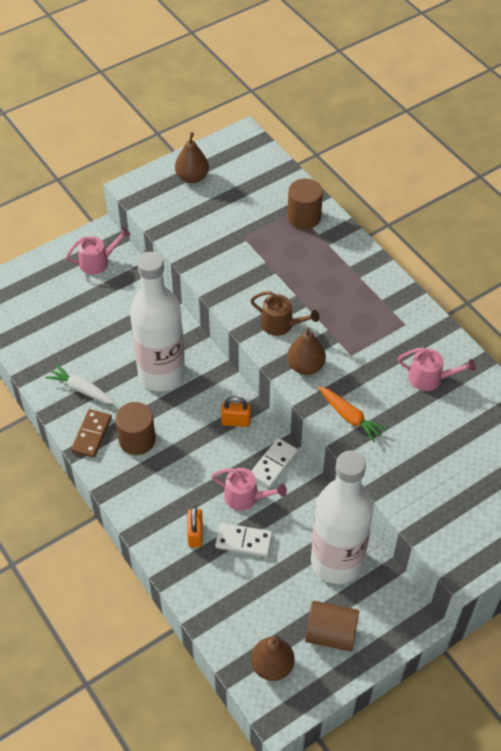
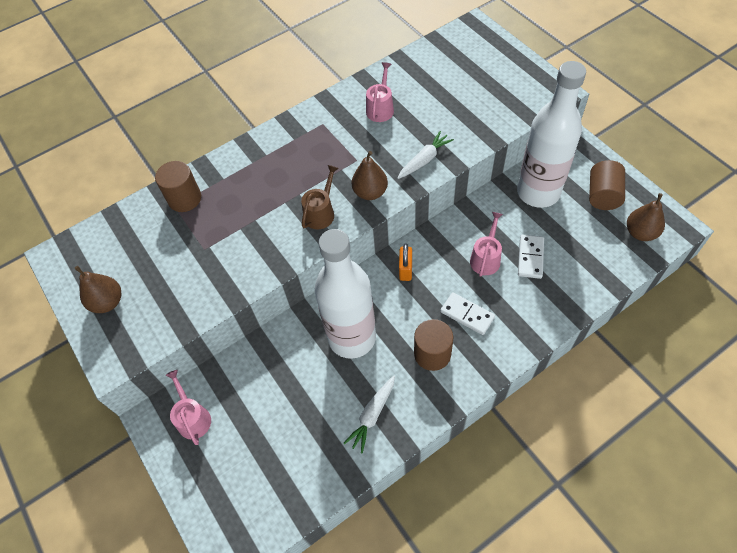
camera: 85 degrees left, 5 degrees up
(91, 434) = (429, 398): brown domino -> none
(195, 534) = (530, 295): orange padlock -> none
(274, 464) = (449, 238): white domino -> white domino (467, 314)
(350, 417) = (424, 160): orange carrot -> white carrot

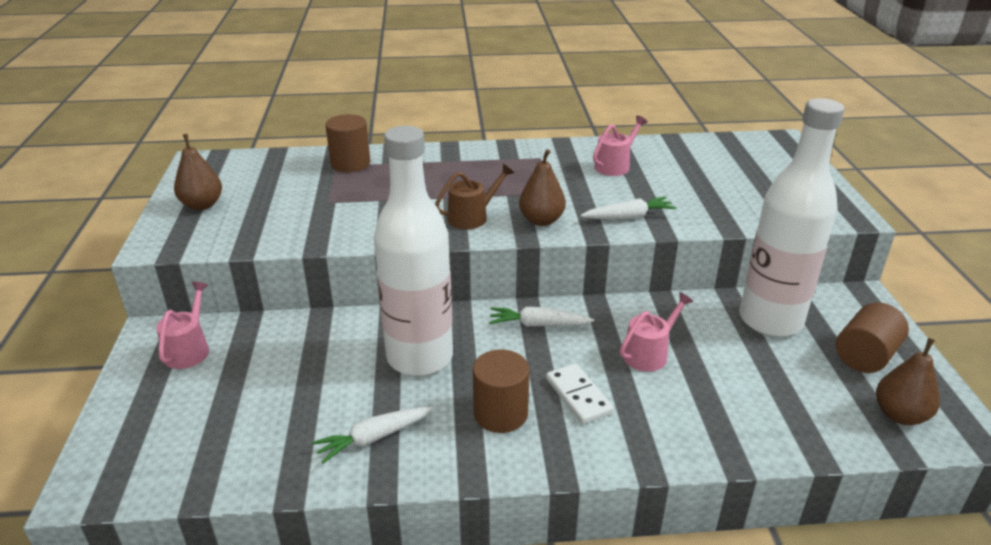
camera: 25 degrees right, 25 degrees down
(405, 270) = (538, 325): orange padlock -> white carrot
(530, 257) = (710, 376): white domino -> none

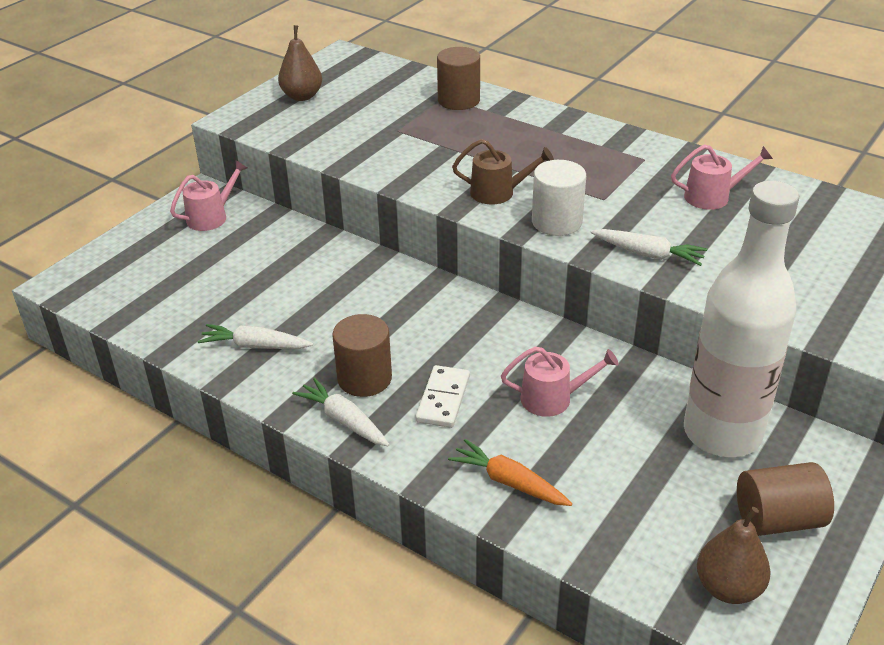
camera: 40 degrees right, 5 degrees up
(420, 357) = (358, 302): white bottle -> none
(538, 325) = (486, 324): white carrot -> white carrot (343, 420)
(541, 220) = (556, 222): brown pear -> white cylinder
(698, 429) = (509, 482): none -> orange carrot

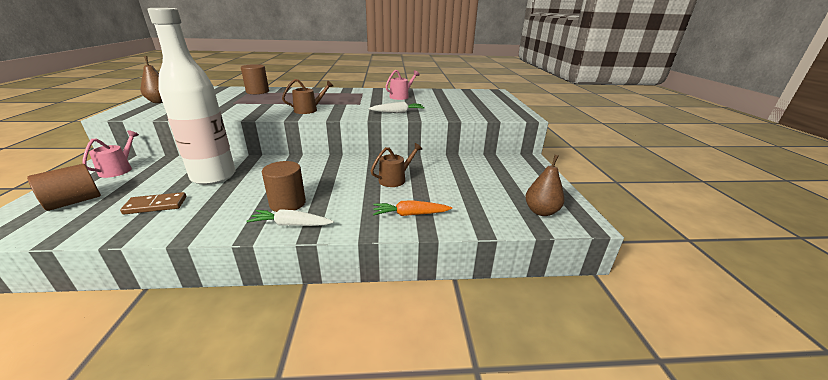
camera: 40 degrees left, 10 degrees down
(220, 310) = (156, 205): none -> brown domino
(255, 346) = (197, 213): white carrot -> none
(443, 399) = (342, 196): white domino -> none
(552, 398) = (395, 179): pink watering can -> brown watering can
(556, 222) = (347, 112): white cylinder -> none
(722, 433) = (473, 167): white bottle -> white bottle (213, 177)
(778, 519) = (525, 184): brown cylinder -> brown cylinder (74, 202)

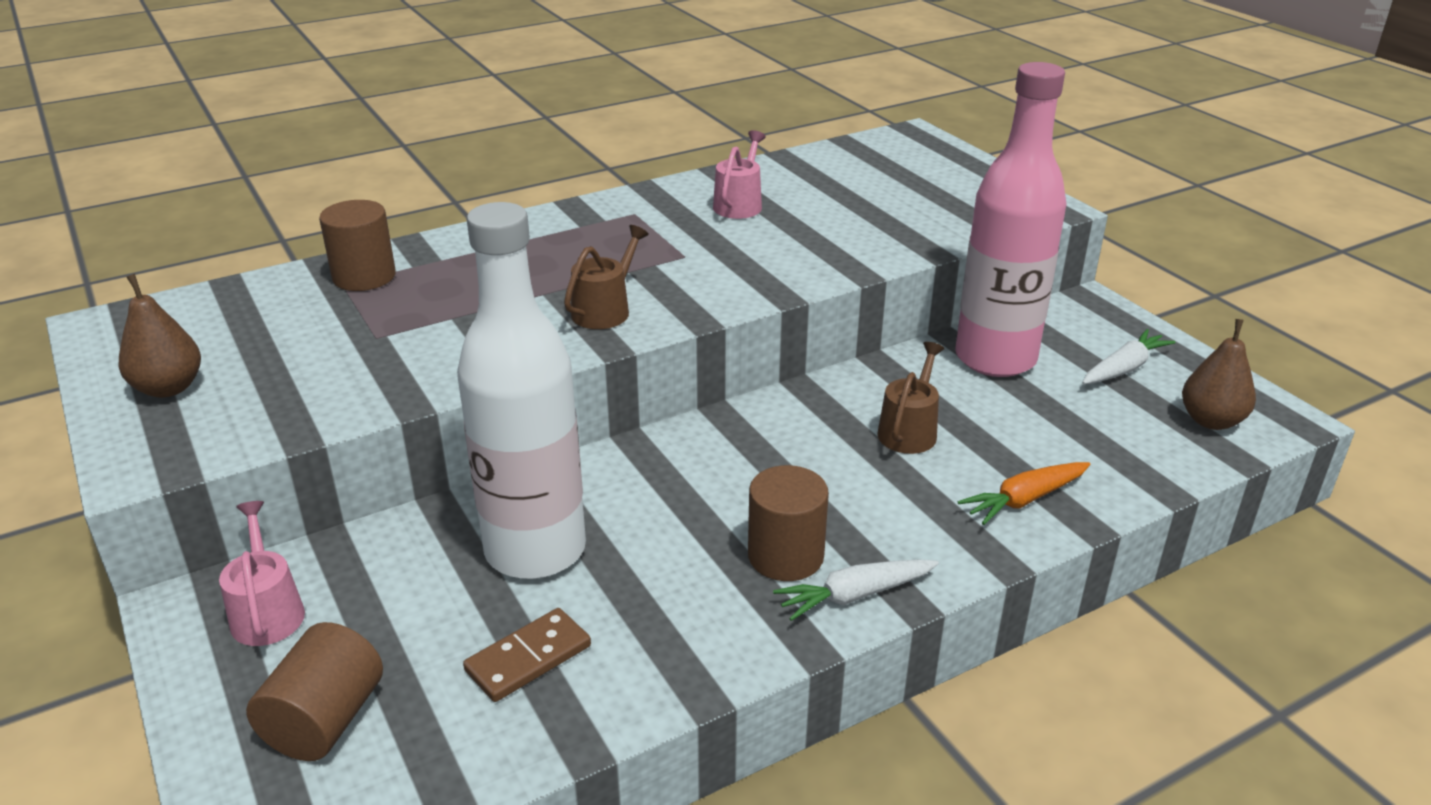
camera: 25 degrees left, 5 degrees up
(398, 112) = (806, 264): white carrot -> white carrot (1124, 368)
(463, 167) = (995, 359): none -> pink bottle

